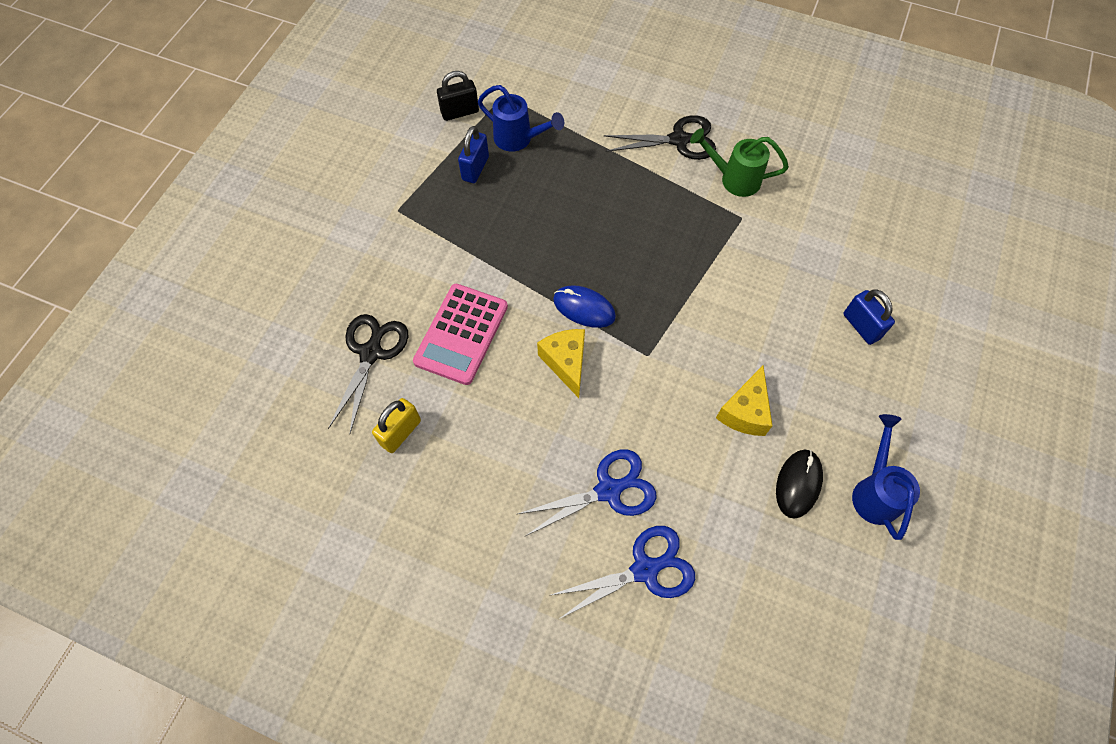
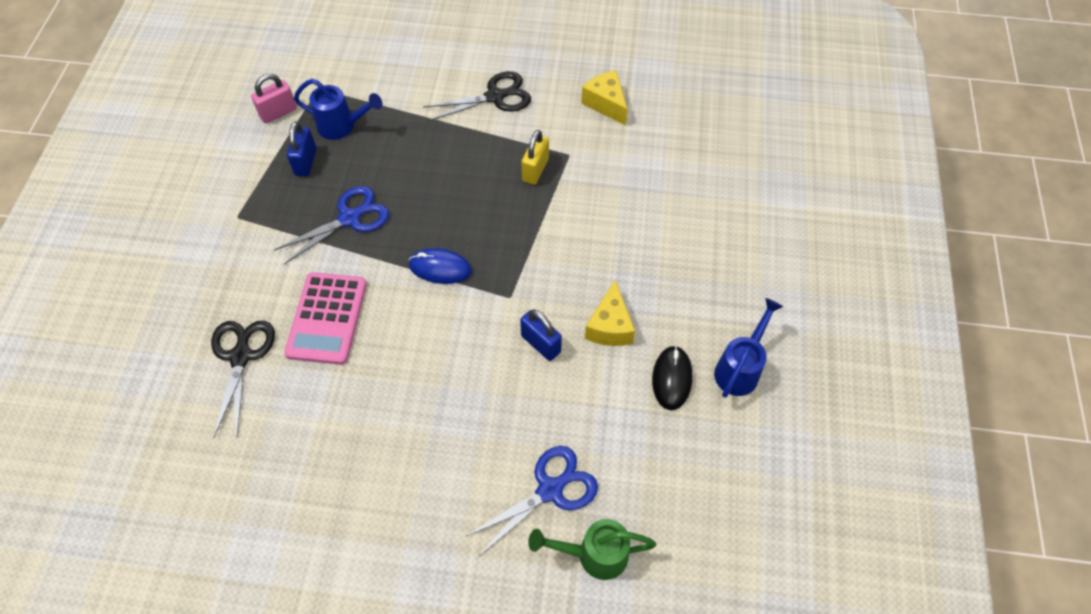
camera: 15 degrees left, 5 degrees down
(400, 432) = (287, 424): yellow padlock -> yellow padlock (535, 170)
(460, 112) = (278, 112): black padlock -> pink padlock
(566, 363) = (434, 321): yellow cheese -> yellow cheese (606, 103)
(609, 490) = (501, 426): blue scissors -> blue scissors (350, 218)
(733, 179) = (553, 121): green watering can -> green watering can (593, 554)
(861, 326) = (697, 227): blue padlock -> blue padlock (541, 344)
(874, 491) = (740, 368): blue watering can -> blue watering can turned 45 degrees clockwise

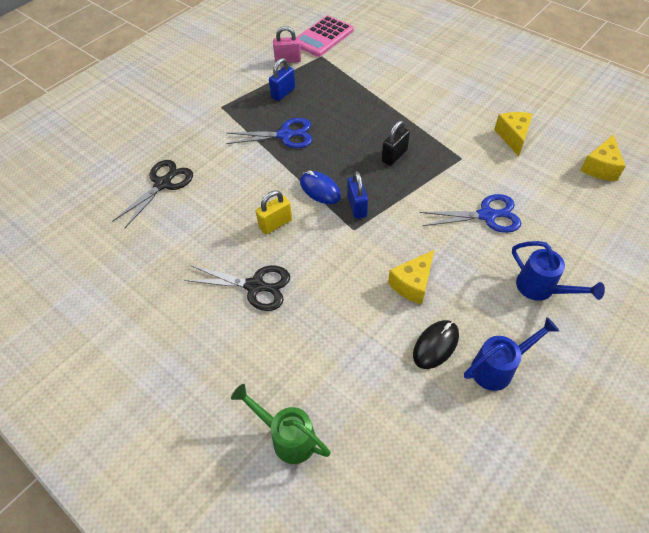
camera: 35 degrees right, 5 degrees down
(327, 318) = (228, 186): pink calculator -> pink calculator (323, 37)
(342, 126) = (320, 82): blue watering can -> blue watering can (541, 289)
(495, 185) = (394, 156): none -> black padlock
(496, 96) = (434, 102): black scissors -> black scissors (256, 286)
(535, 170) = (430, 158): yellow padlock -> yellow padlock (275, 224)
(541, 344) = (353, 270): blue padlock -> blue padlock (357, 207)
(551, 489) = (290, 372): blue scissors -> blue scissors (487, 215)
(710, 102) = (600, 167): none -> yellow cheese

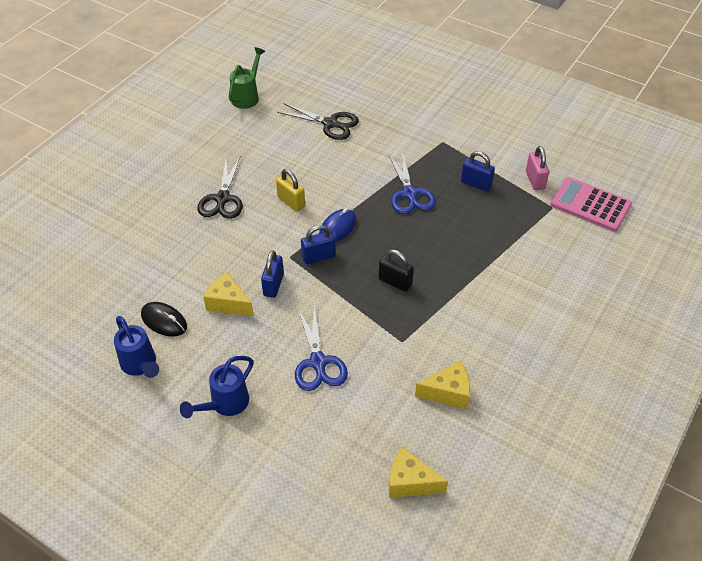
camera: 80 degrees right, 5 degrees down
(287, 436) = (91, 235): green watering can -> green watering can (247, 96)
(391, 244) = (273, 285): none -> blue padlock

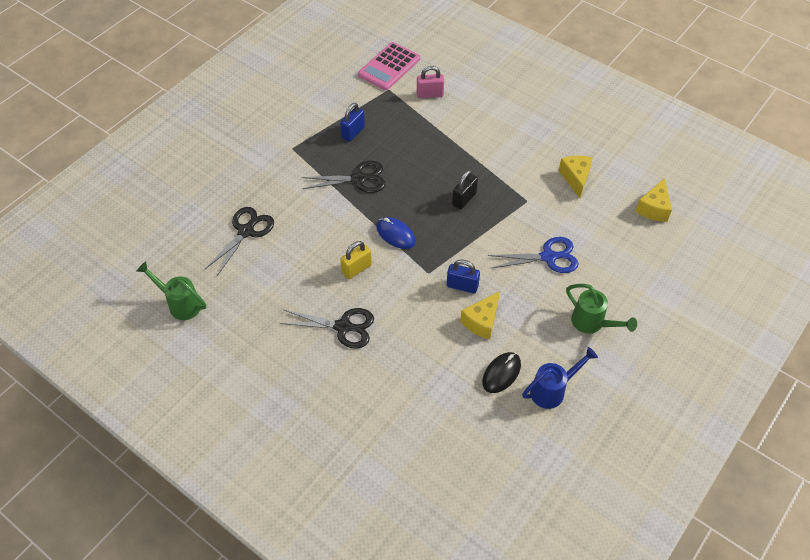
camera: 85 degrees left, 5 degrees up
(225, 404) = (592, 323): blue watering can -> green watering can
(318, 257) = (430, 251): blue padlock -> none
(410, 194) = (359, 179): blue scissors -> black scissors
(535, 180) = (355, 94): pink padlock -> pink padlock (430, 94)

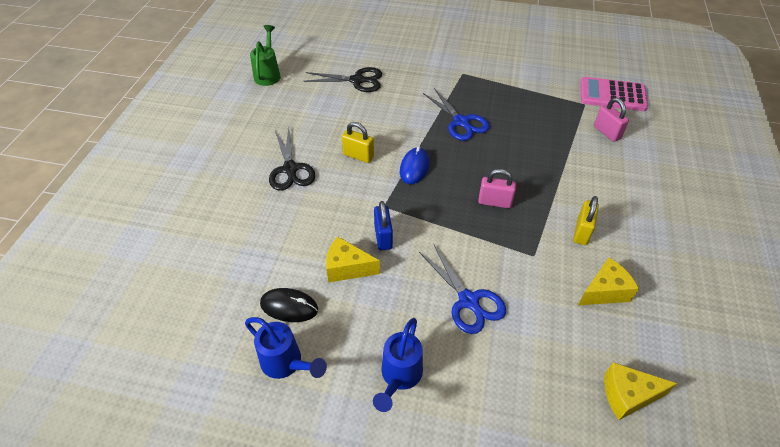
camera: 65 degrees right, 5 degrees down
(353, 132) = (511, 100): blue padlock -> none
(359, 179) = (461, 122): black scissors -> blue scissors
(464, 199) = (494, 202): black padlock -> pink padlock
(520, 163) = (581, 232): none -> yellow padlock
(592, 323) = (399, 377): green watering can -> blue watering can

